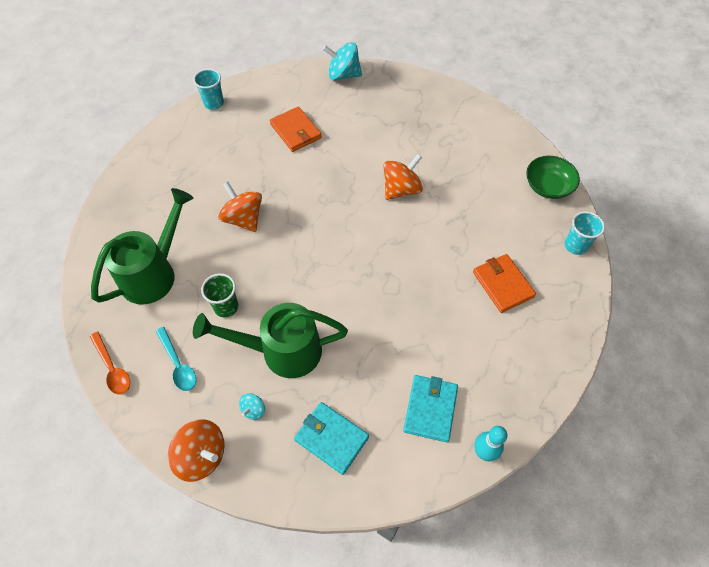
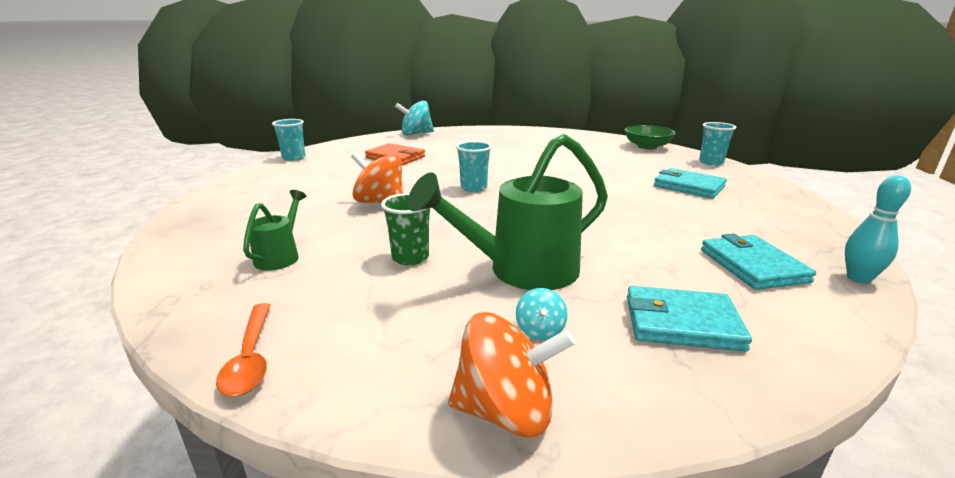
camera: 25 degrees left, 35 degrees down
(112, 368) = (250, 358): orange spoon -> orange spoon turned 45 degrees clockwise
(154, 273) = (280, 256): green watering can -> green watering can, size x0.51
(178, 364) = (375, 321): turquoise spoon -> none
(324, 219) = (473, 188): none -> turquoise cup
(401, 189) = (530, 165): orange spinning top -> none
(502, 284) = (688, 186): orange wallet -> turquoise wallet

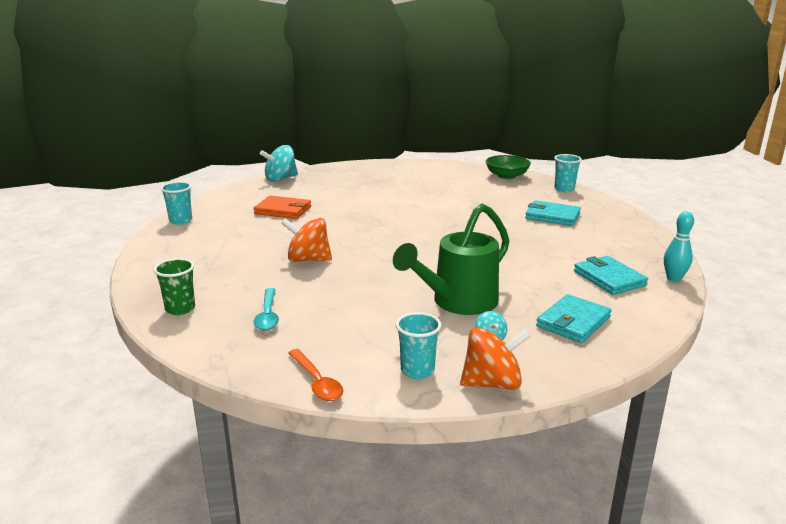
camera: 15 degrees left, 0 degrees up
(280, 256) = (267, 315): green watering can -> turquoise spoon
(410, 258) = (371, 303): green cup -> green cup (180, 309)
(473, 188) = (379, 236): turquoise cup -> turquoise cup (417, 370)
(681, 323) = (573, 322): turquoise wallet -> turquoise wallet turned 45 degrees counterclockwise

